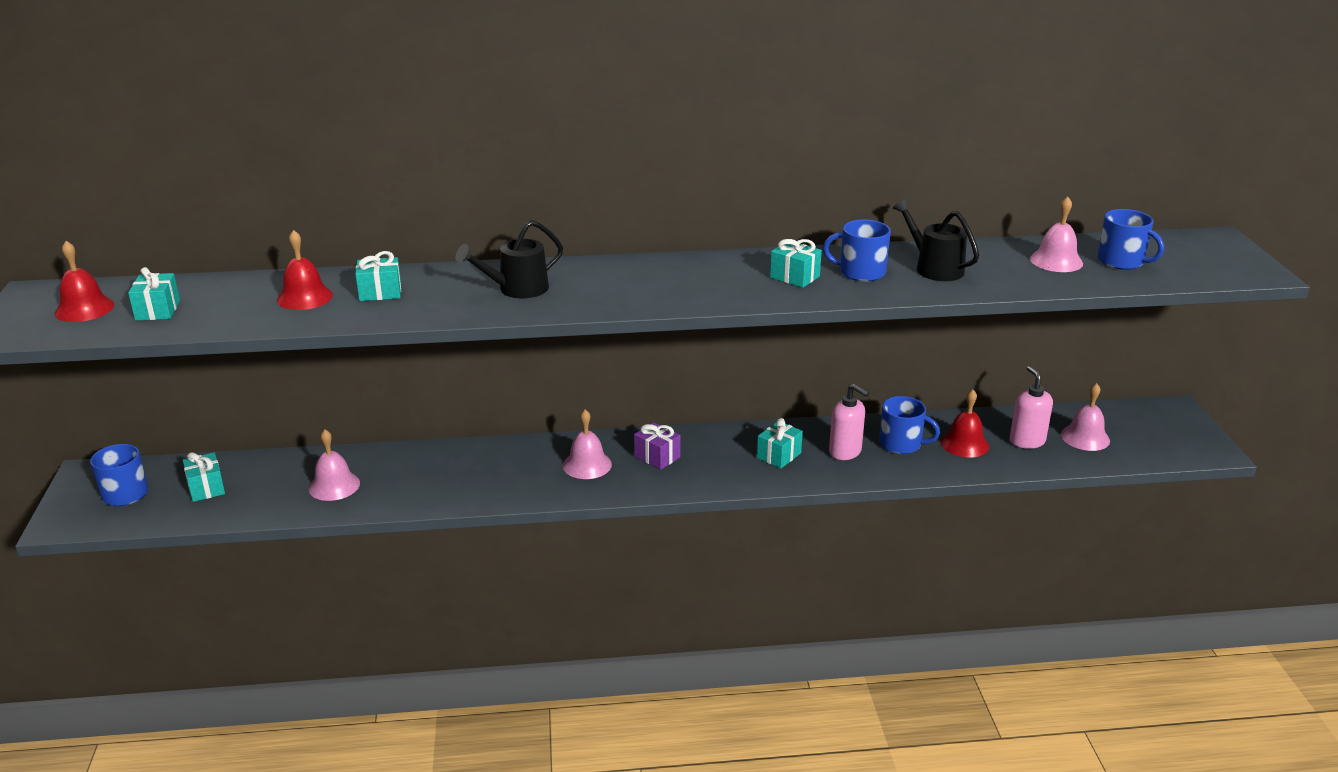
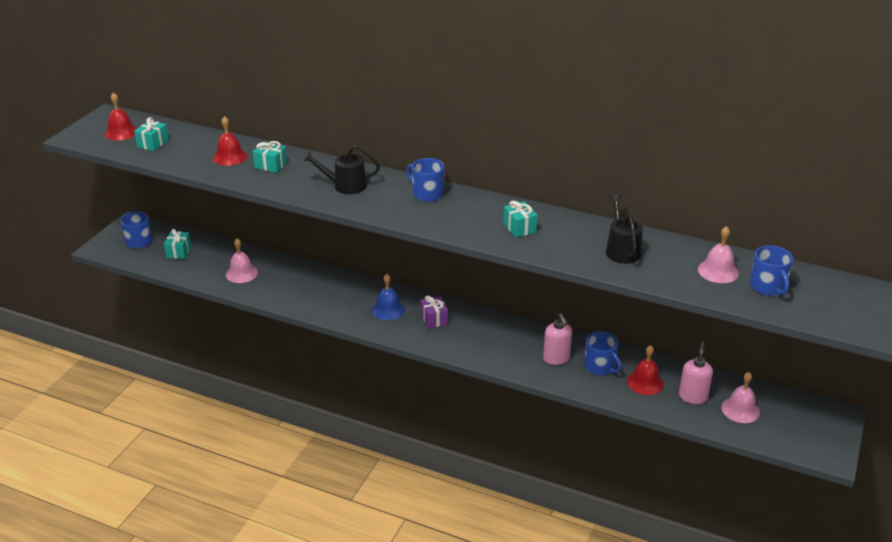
camera: 30 degrees right, 5 degrees up
(587, 465) = (388, 309): pink bell -> blue bell
(779, 455) = (510, 345): turquoise gift -> none
(861, 272) = (567, 238): blue mug -> blue mug (427, 194)

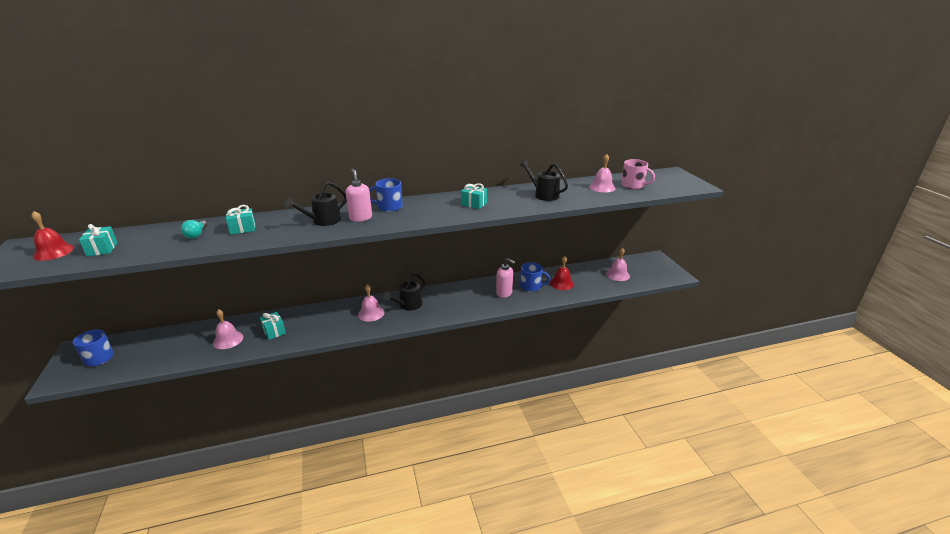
camera: 40 degrees left, 5 degrees down
(179, 252) = (150, 349): turquoise gift -> turquoise gift (274, 331)
(230, 157) = (196, 235): red bell -> turquoise light bulb
(388, 309) = (371, 313): blue bell -> pink bell
(434, 319) = (408, 305): purple gift -> black watering can
(693, 396) = (591, 279): pink soap dispenser -> pink soap dispenser (360, 218)
(768, 287) = (633, 185): blue mug -> pink mug

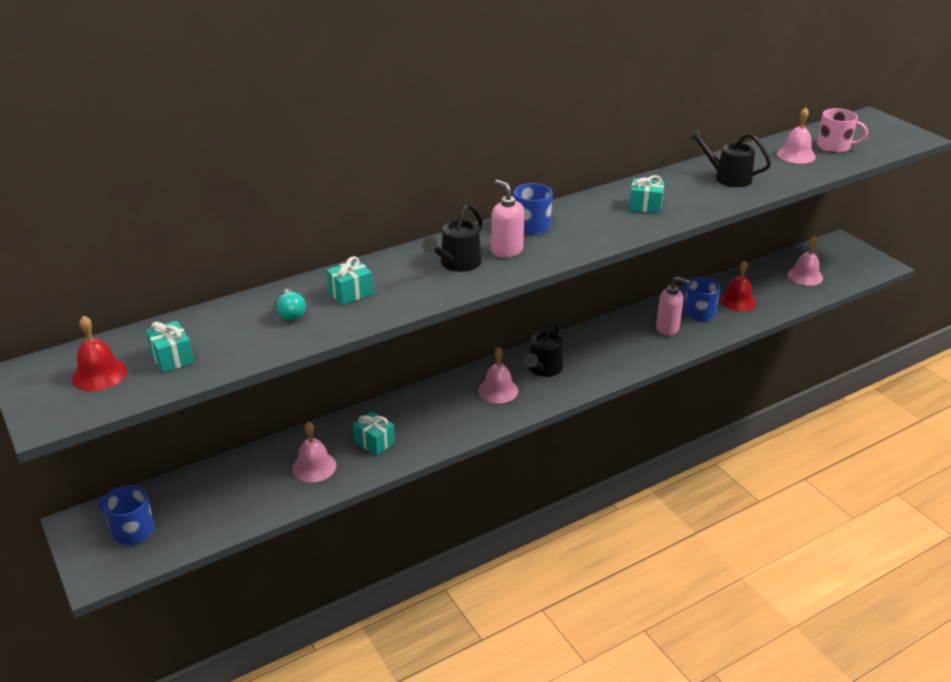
camera: 15 degrees left, 5 degrees up
(531, 286) = (698, 312): blue mug -> blue mug turned 120 degrees counterclockwise

